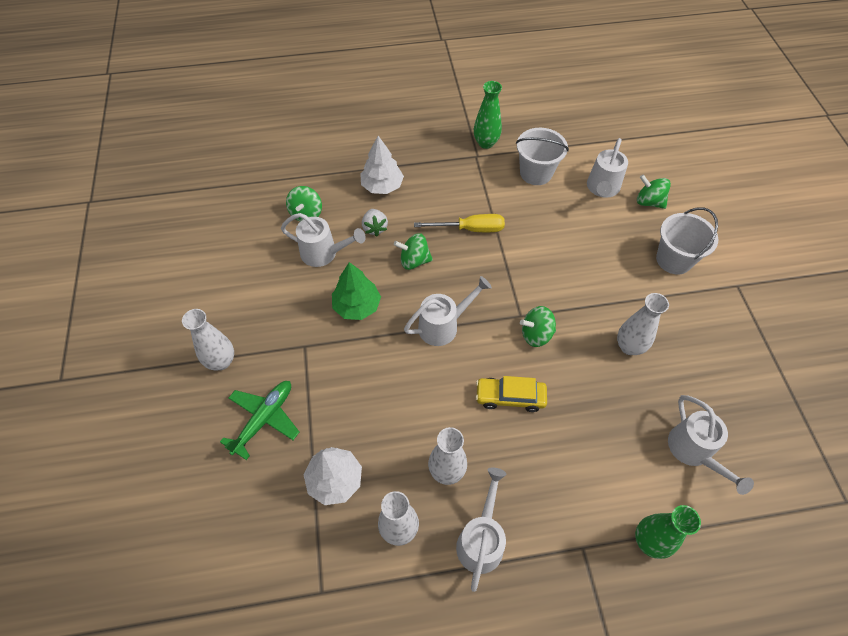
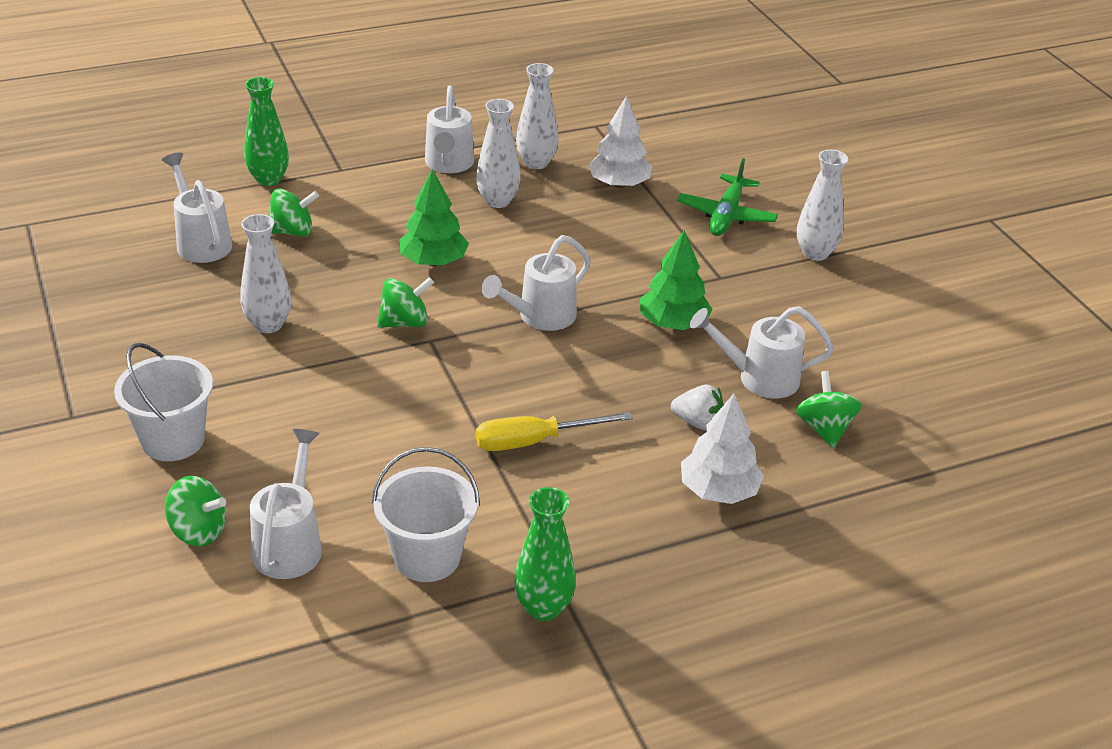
camera: 165 degrees right, 20 degrees down
(375, 228) = (697, 422): white strawberry -> white strawberry turned 135 degrees clockwise
(414, 261) = (612, 386): green spinning top -> green spinning top (292, 231)
(510, 397) = (433, 261): yellow car -> green tree

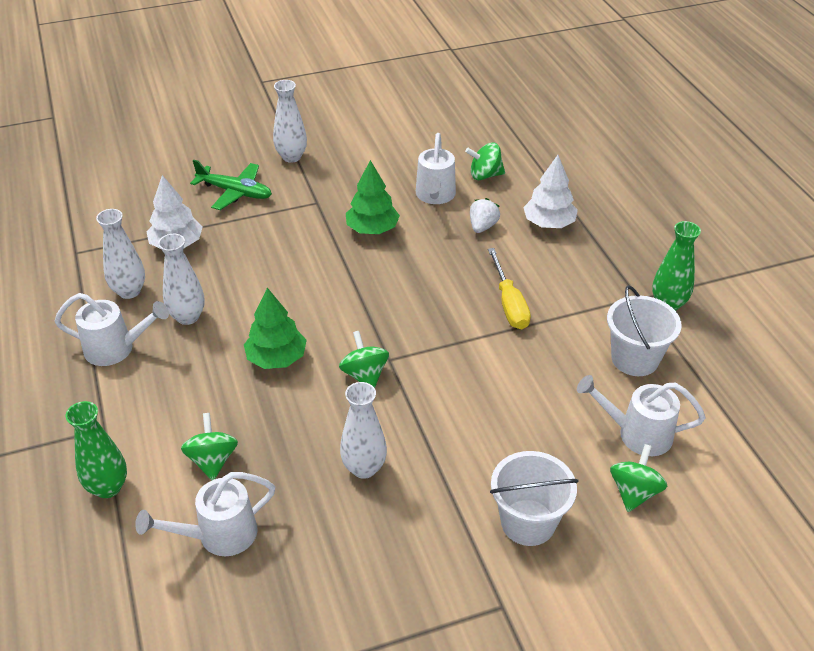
camera: 85 degrees left, 5 degrees up
(540, 317) = (361, 296): white watering can -> none

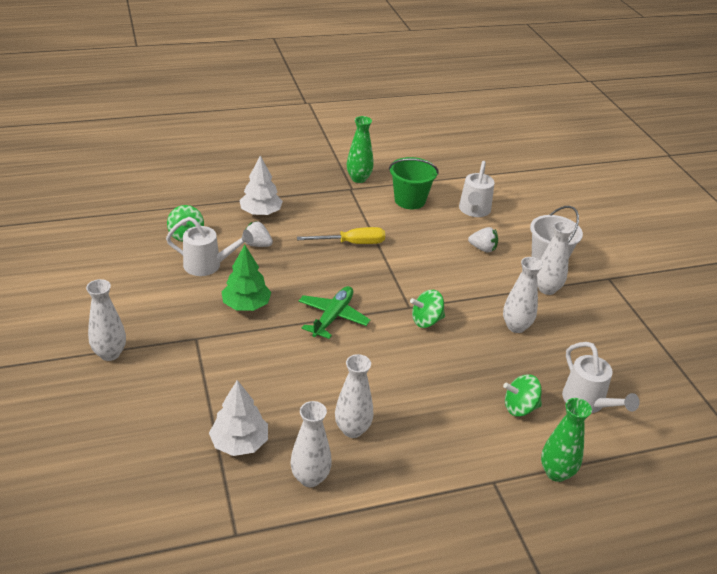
camera: 90 degrees left, 5 degrees down
(116, 349) = (394, 481): white watering can -> none
(235, 192) = (160, 398): green plane -> green plane (333, 317)
(276, 358) = (407, 369): green tree -> none
(455, 513) = (547, 289): none -> white vase
(537, 440) = (483, 249): none -> white strawberry
(634, 359) = (410, 200): white bucket -> green bucket
(634, 492) = (519, 219): green spinning top -> none

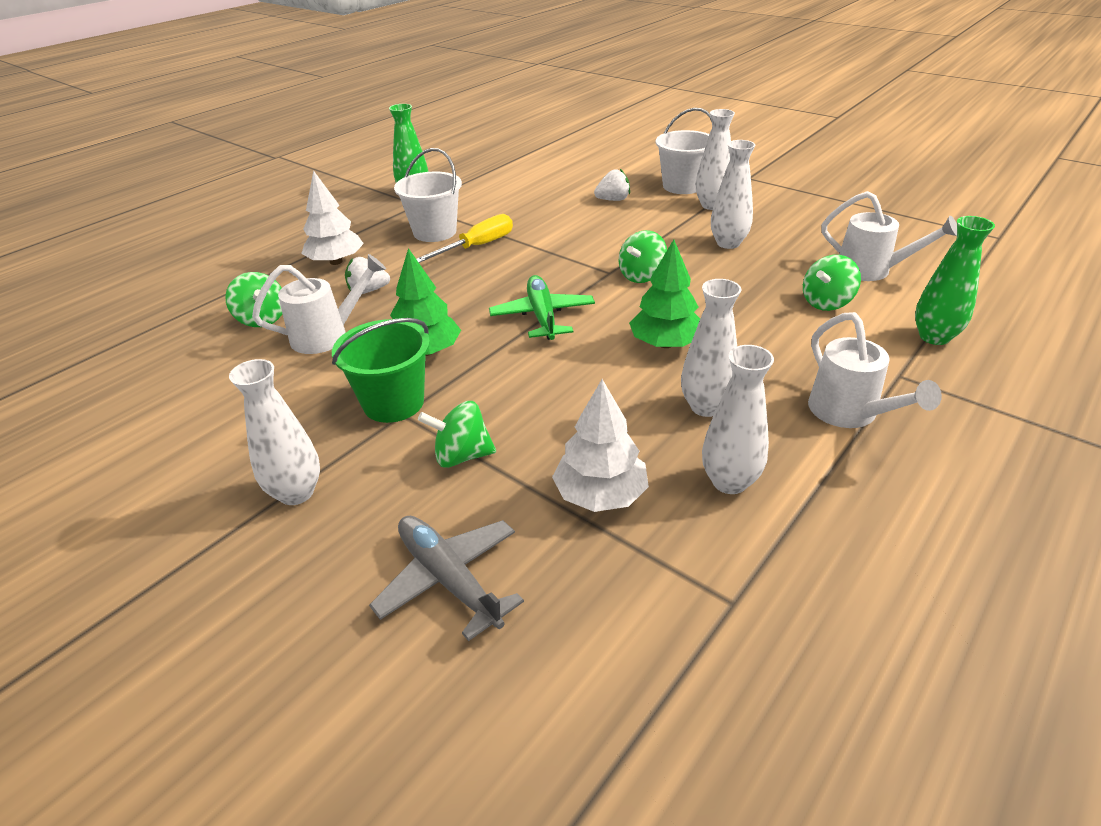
camera: 30 degrees left, 0 degrees up
(130, 439) = (449, 579): none -> grey plane
(199, 380) = (462, 456): none -> green spinning top
(339, 218) = (435, 232): none -> white bucket
(380, 376) = (665, 344): none -> green tree
(410, 200) = (491, 191): green bucket -> green bucket (393, 403)
(474, 211) = (564, 176): white watering can -> white watering can (849, 414)

